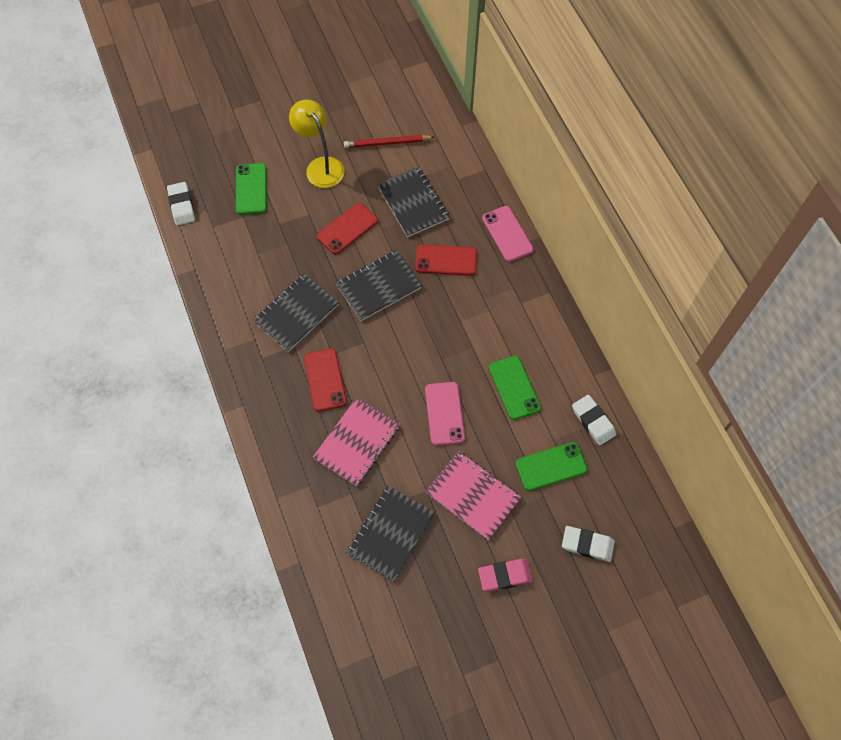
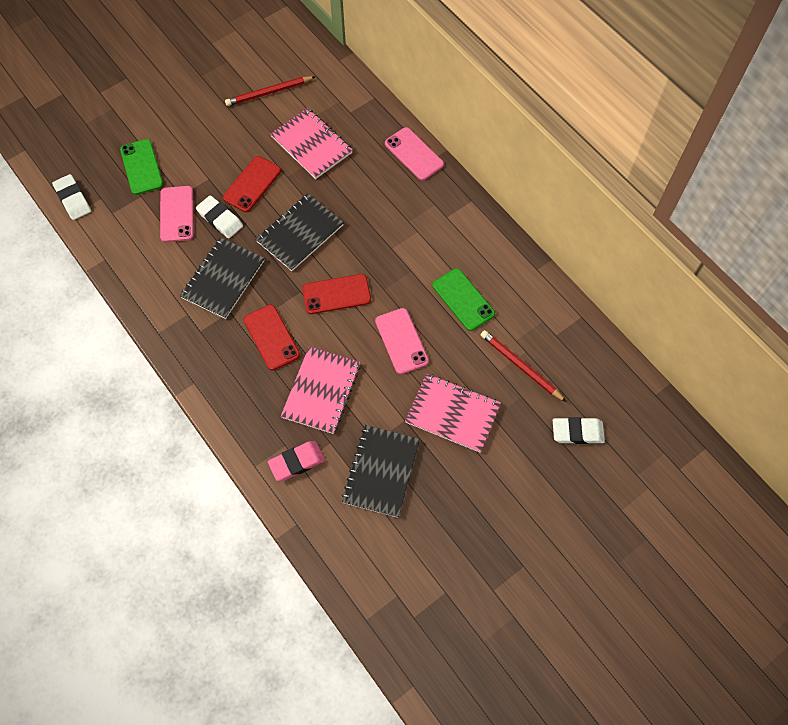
camera: 15 degrees left, 0 degrees up
(271, 241) = (177, 214): none -> pink phone
(321, 166) = (207, 129): yellow lamp -> none
(413, 203) = (312, 145): black notebook -> pink notebook
(446, 260) = (360, 193): red phone -> red phone (336, 294)
(505, 576) = (506, 483): pink eraser -> pink eraser (297, 462)
(551, 466) = (521, 366): green phone -> red pencil
(593, 421) = (549, 313): white eraser -> white eraser (220, 219)

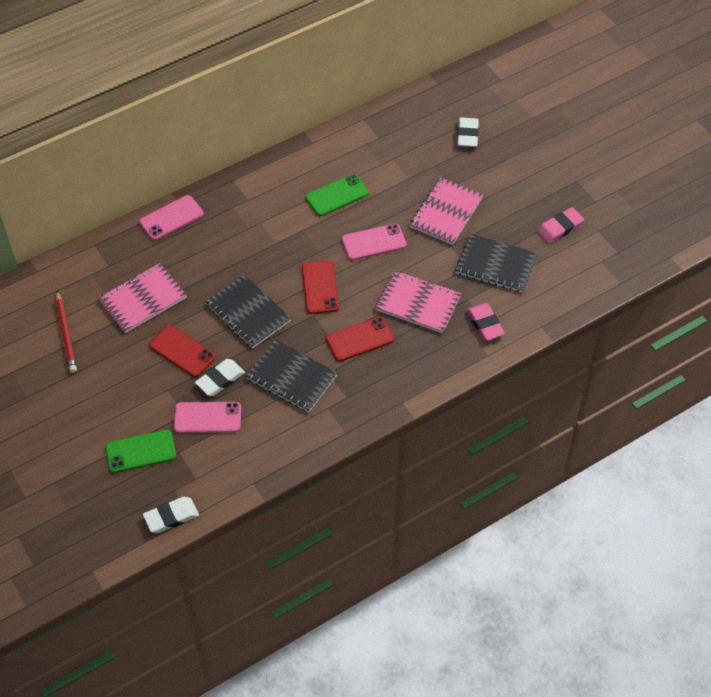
camera: 85 degrees left, 10 degrees down
(444, 545) = (559, 228): none -> pink eraser
(521, 366) = (406, 163): red pencil -> none

